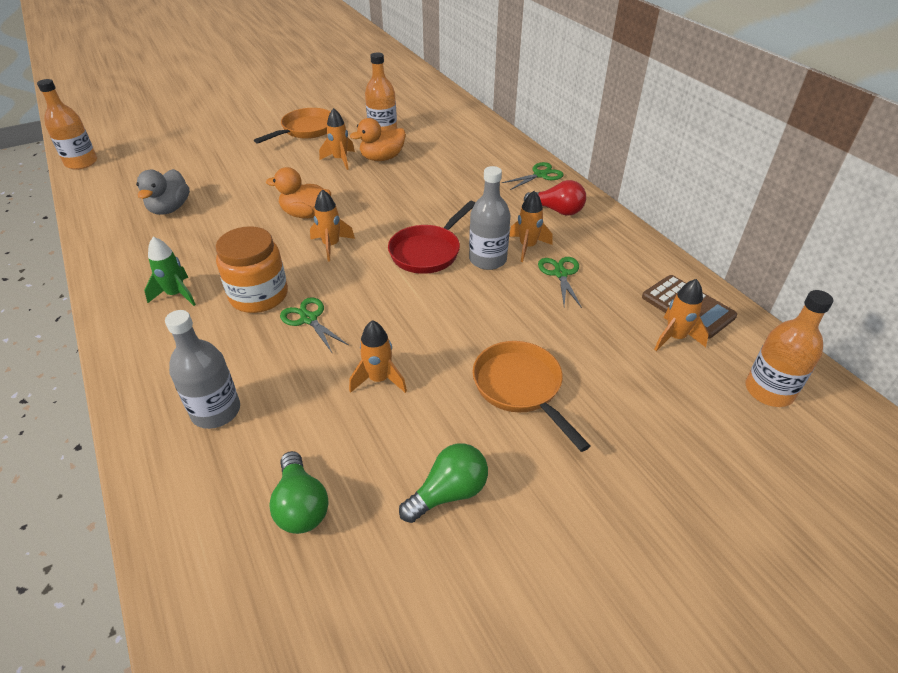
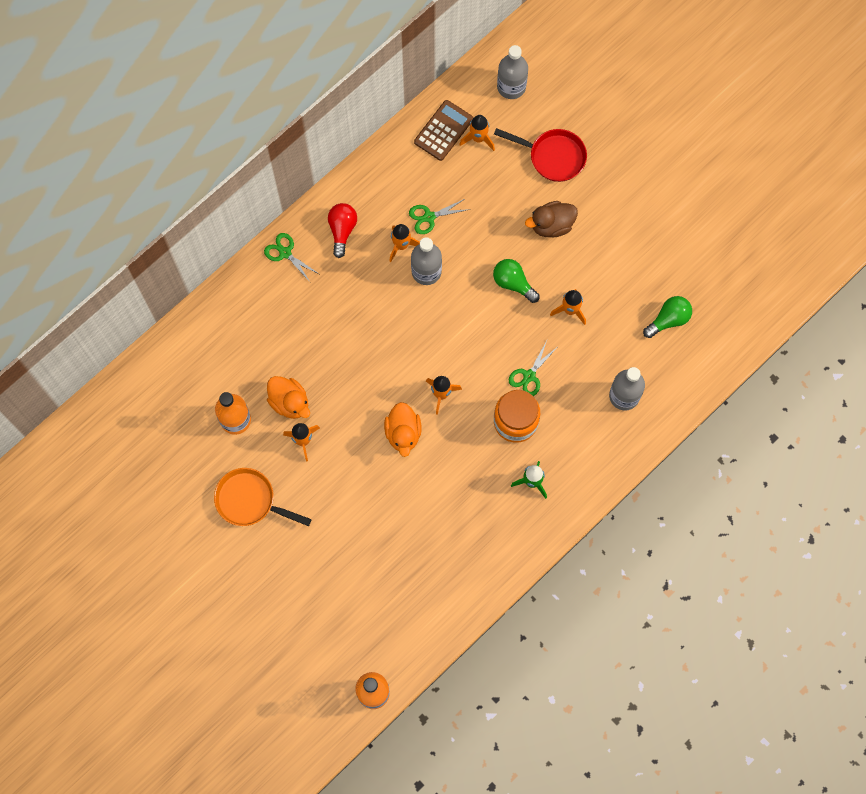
camera: 105 degrees left, 30 degrees up
(170, 208) = (426, 555): grey duck -> none
(428, 252) = (428, 318): red pan -> red pan (553, 157)
(449, 493) = (637, 248): green light bulb -> green light bulb (513, 283)
(520, 388) = (551, 225): orange pan -> brown duck
(769, 391) = (511, 87): orange bottle -> grey bottle

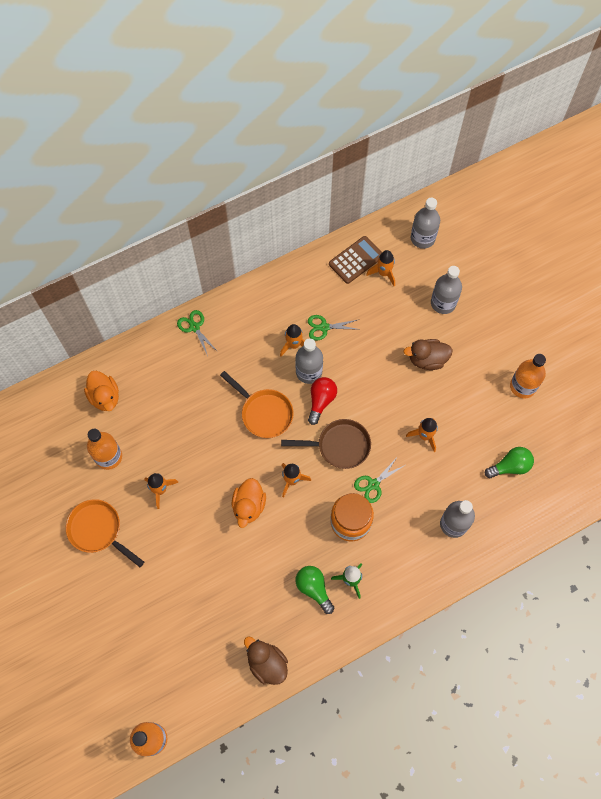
camera: 15 degrees right, 5 degrees down
(289, 402) = (159, 454): orange duck -> orange duck (105, 397)
(342, 230) = (247, 320): red light bulb -> red light bulb (321, 401)
(390, 329) = (264, 413): none -> orange pan
(468, 588) = (267, 663): none -> brown duck
(482, 344) = (339, 446): none -> brown pan
(513, 283) = (381, 400): green light bulb -> green light bulb (314, 588)
(553, 157) = (443, 303): red pan -> grey bottle
(661, 229) = (522, 386): none -> orange bottle

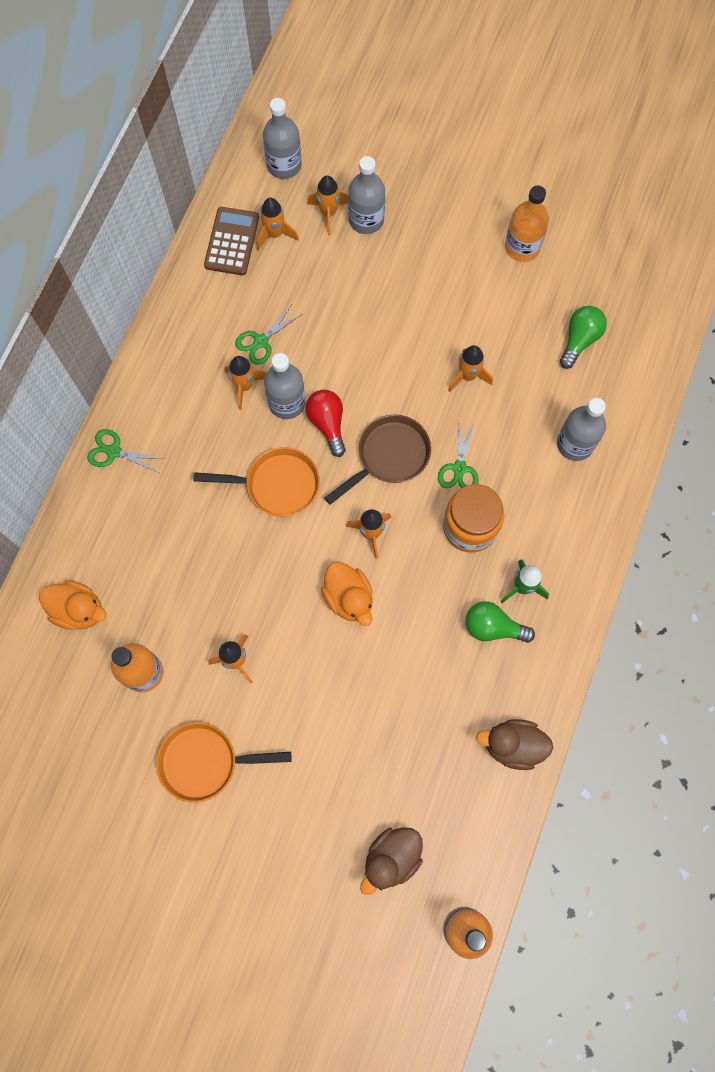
camera: 40 degrees left, 5 degrees up
(424, 283) = (328, 213): none -> orange rocket
(427, 360) = (401, 293): brown duck -> brown duck (392, 858)

